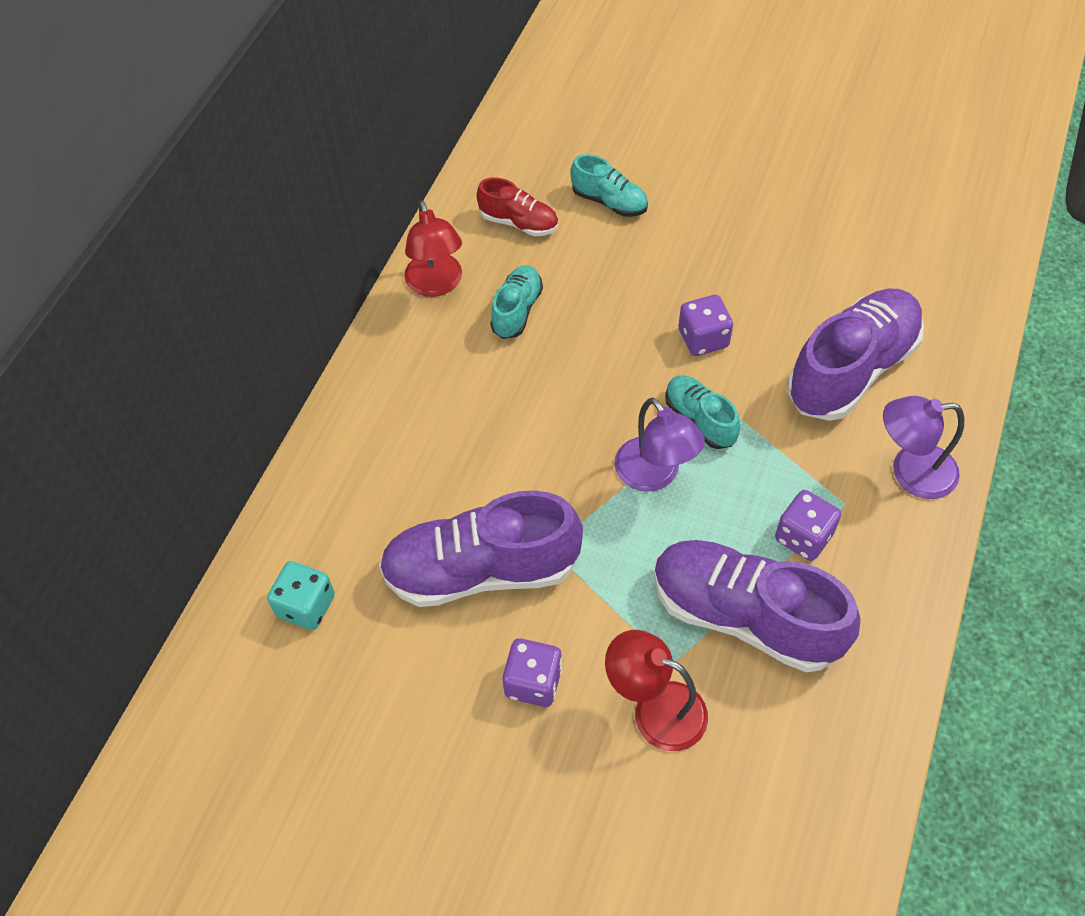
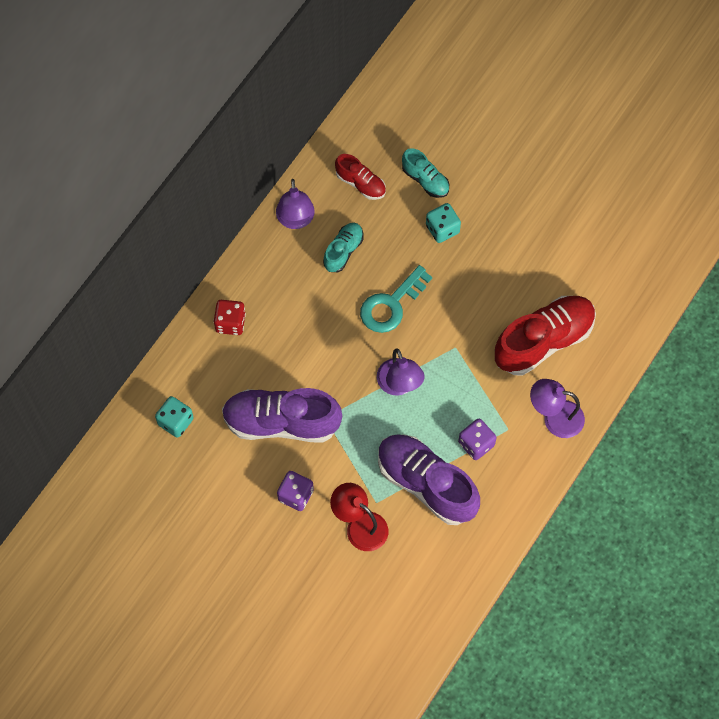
camera: 10 degrees right, 10 degrees up
(367, 440) = (230, 323): none -> red dice
(436, 284) = (295, 220): red lamp -> purple lamp
(608, 366) = (391, 304): none -> turquoise key
(652, 255) = (442, 229): none -> turquoise dice
(700, 419) = (438, 354): turquoise shoe -> none
(703, 339) = (457, 298): purple dice -> none
(851, 370) = (543, 341): purple shoe -> red shoe

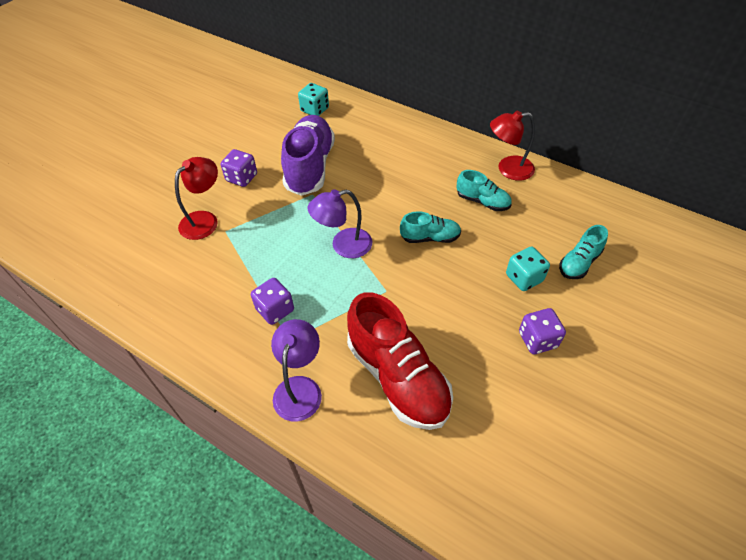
camera: 90 degrees right, 15 degrees down
(230, 323) = (402, 134): red dice -> none
(295, 220) = (508, 169): purple lamp -> red lamp
(360, 183) = (559, 212): red shoe -> none
(391, 304) = (430, 237): turquoise key -> turquoise shoe
(426, 484) = (237, 268): purple shoe -> none
(507, 229) = (537, 340): none -> purple dice

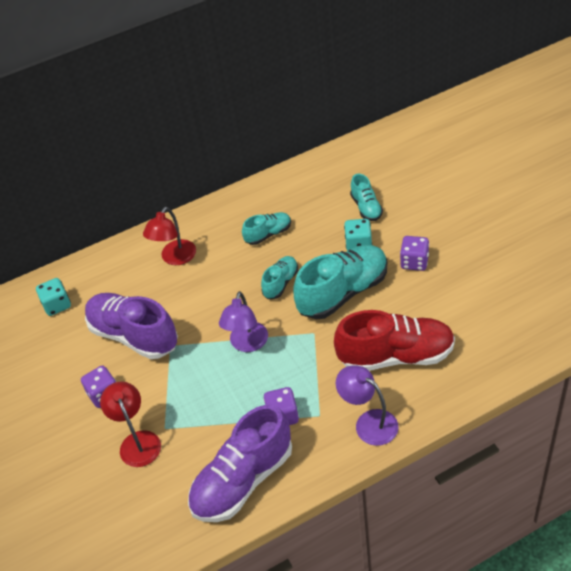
camera: 55 degrees left, 5 degrees down
(192, 311) = (243, 480): none -> purple shoe
(451, 293) = (343, 293): none -> turquoise shoe
(508, 169) = (246, 203): red lamp -> red lamp (175, 258)

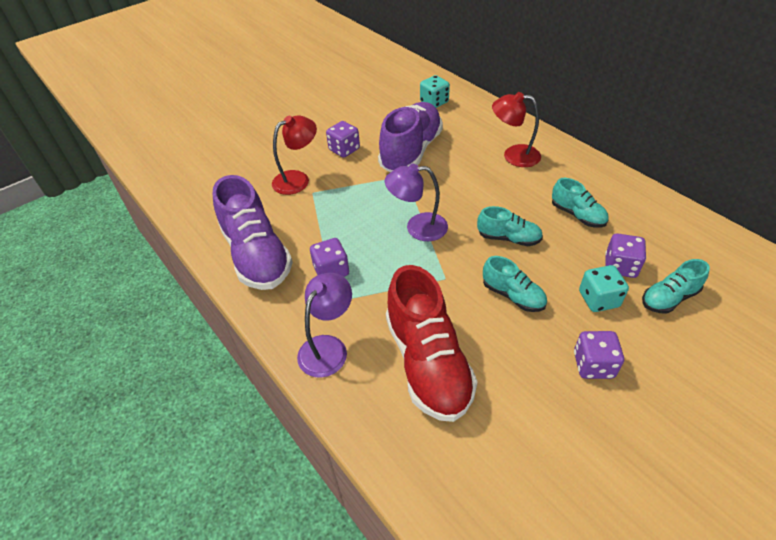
camera: 75 degrees right, 0 degrees up
(243, 480) = (257, 255): purple shoe -> purple shoe turned 150 degrees counterclockwise
(330, 224) = (620, 266): none -> purple dice
(343, 293) = (513, 295): turquoise shoe -> turquoise shoe, size x0.52

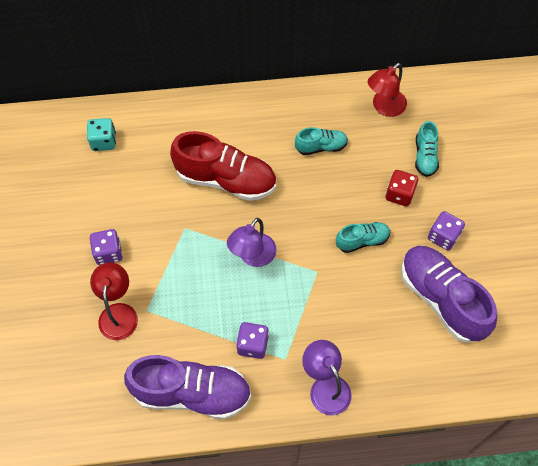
camera: 60 degrees left, 15 degrees up
(411, 151) = (157, 203): purple shoe -> purple shoe (441, 299)
(427, 362) = (380, 329): red shoe -> red shoe (226, 180)
(508, 238) = (310, 205): turquoise shoe -> none
(513, 155) = (226, 136): red lamp -> red lamp (384, 107)
(598, 299) = (399, 194): turquoise dice -> red dice
(620, 266) = (383, 160): purple dice -> none

